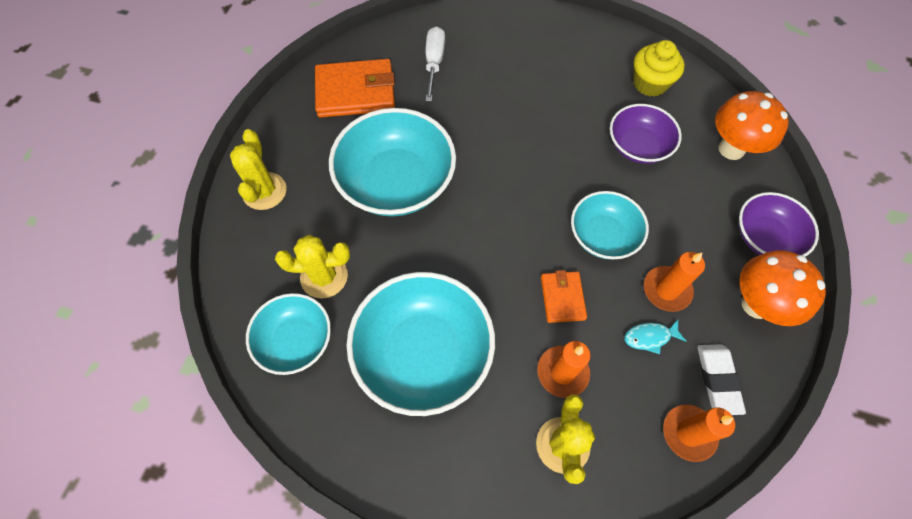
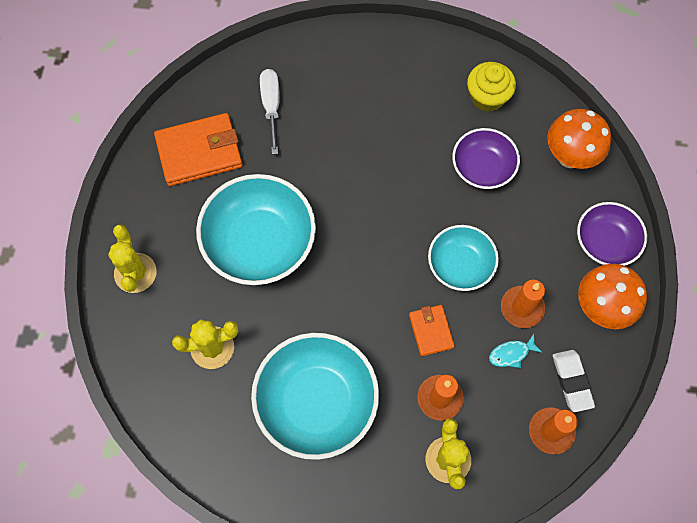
camera: 10 degrees left, 5 degrees up
(295, 340) = (200, 411): turquoise bowl -> none

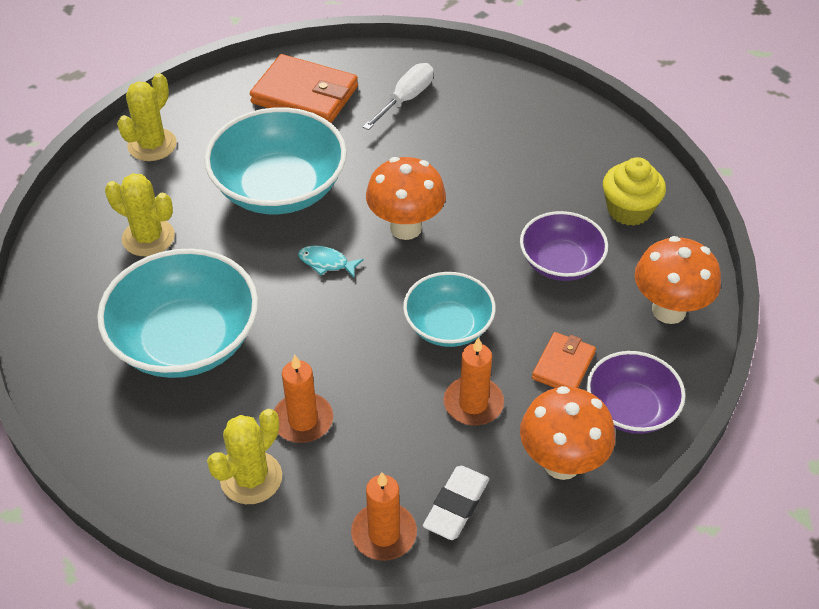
camera: 40 degrees right, 20 degrees down
(369, 212) = (406, 228): none -> orange mushroom
(431, 331) = (358, 359): orange wallet -> orange wallet (563, 365)
(511, 354) = (418, 435): turquoise fish -> turquoise fish (326, 263)

